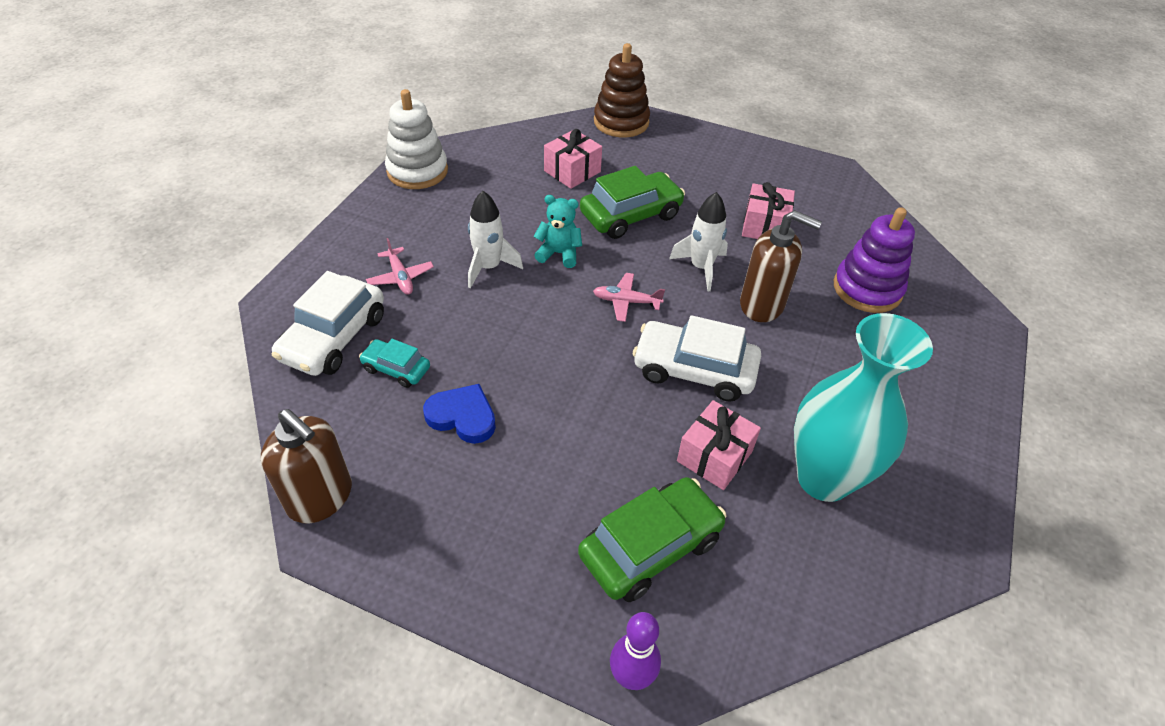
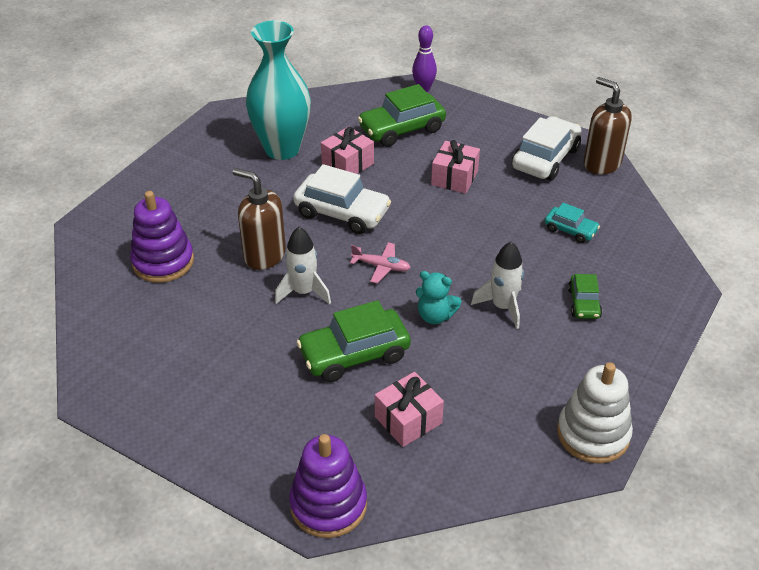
camera: 170 degrees left, 5 degrees down
(334, 337) = (626, 256): white car -> white car (545, 158)
(400, 277) = (583, 303): pink plane -> green car
(462, 416) = (516, 197): blue heart -> none
(621, 122) = (328, 505): brown stacking toy -> purple stacking toy
(764, 226) = (220, 331): pink gift -> pink gift (454, 178)

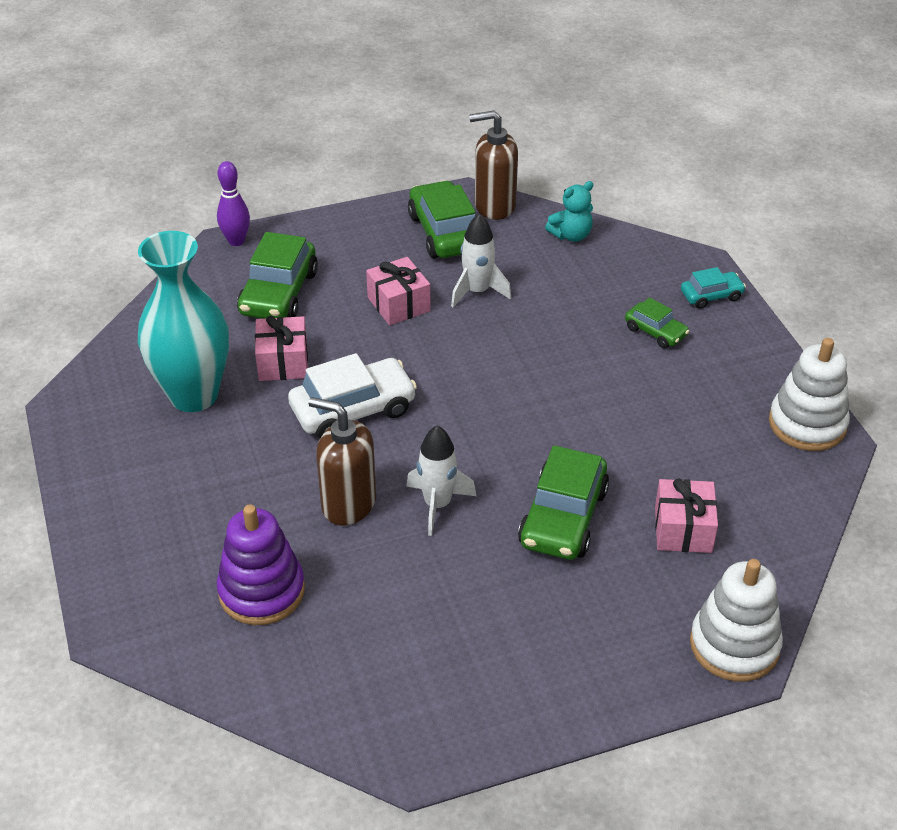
camera: 50 degrees left, 0 degrees up
(264, 255) = (348, 504): brown soap dispenser -> brown soap dispenser turned 45 degrees clockwise
(328, 505) = (734, 645): purple stacking toy -> white stacking toy
(381, 266) = (465, 428): pink plane -> none
(435, 316) = (571, 432): turquoise teddy bear -> turquoise teddy bear (571, 235)
(502, 307) = (607, 383): white rocket -> white rocket (477, 291)
(545, 158) = (445, 233): white car -> green car
(570, 230) = (557, 280): turquoise car -> turquoise car (711, 296)

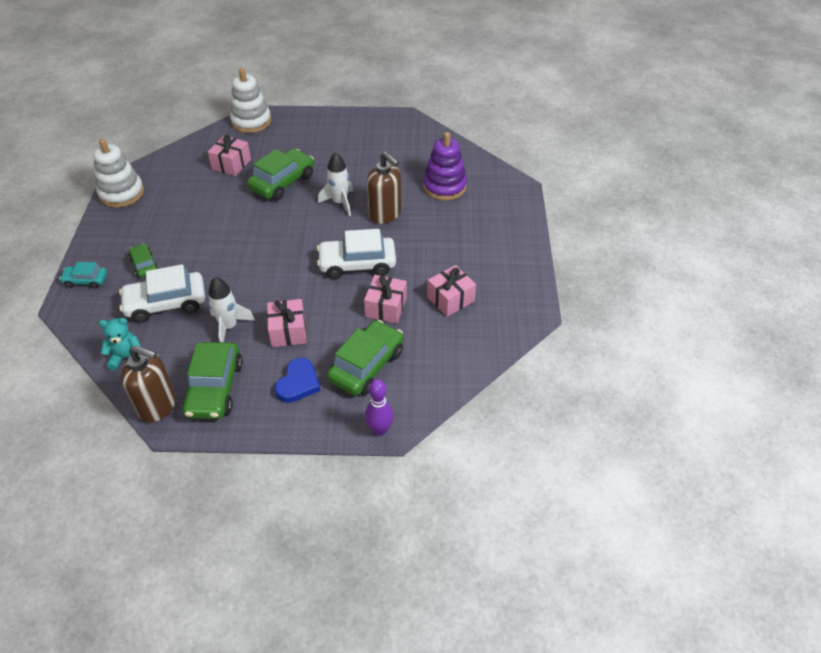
camera: 160 degrees left, 5 degrees up
(193, 395) = (450, 299): turquoise vase -> pink gift
(352, 258) = (298, 383): none -> blue heart
(580, 296) = (166, 303): none -> white car

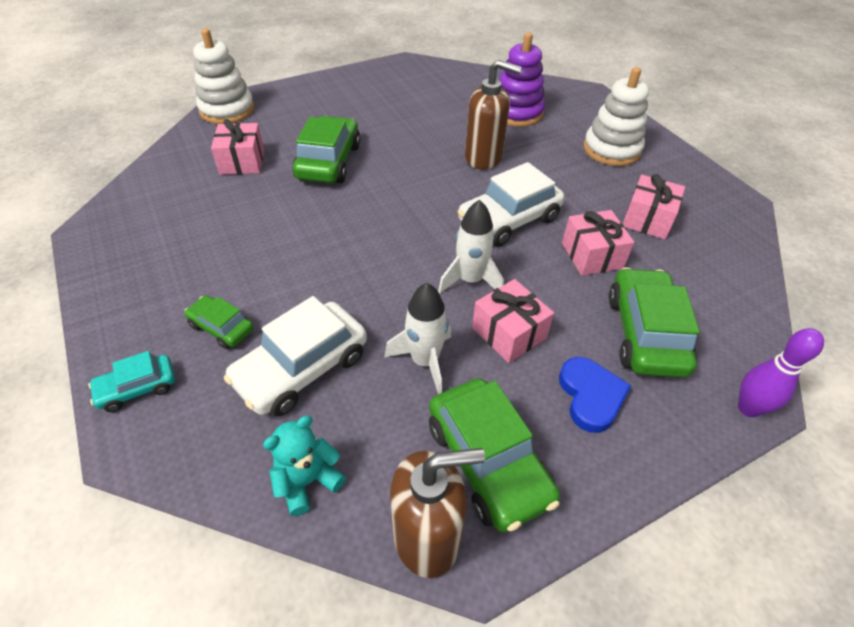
camera: 30 degrees left, 0 degrees up
(122, 193) = (104, 244): white stacking toy -> white stacking toy (611, 150)
(340, 202) = (420, 162): white rocket -> white rocket (470, 280)

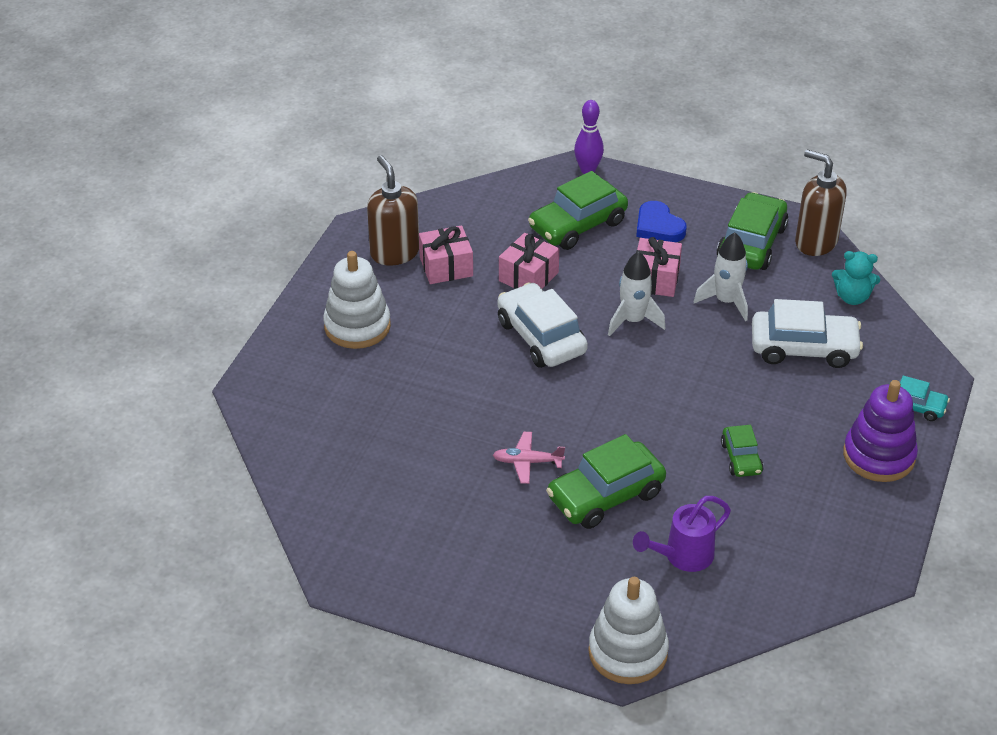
camera: 130 degrees left, 5 degrees down
(222, 327) = (833, 408): green car -> green car (741, 458)
(242, 161) = (683, 556): pink gift -> purple watering can
(398, 149) = (527, 462): none -> pink plane
(484, 158) = (470, 398): brown soap dispenser -> brown soap dispenser (394, 253)
(509, 220) = (541, 337): white car -> white car turned 135 degrees counterclockwise
(516, 113) = (358, 420): purple stacking toy -> purple stacking toy (878, 456)
(590, 396) = (658, 226): blue heart -> blue heart turned 75 degrees counterclockwise

